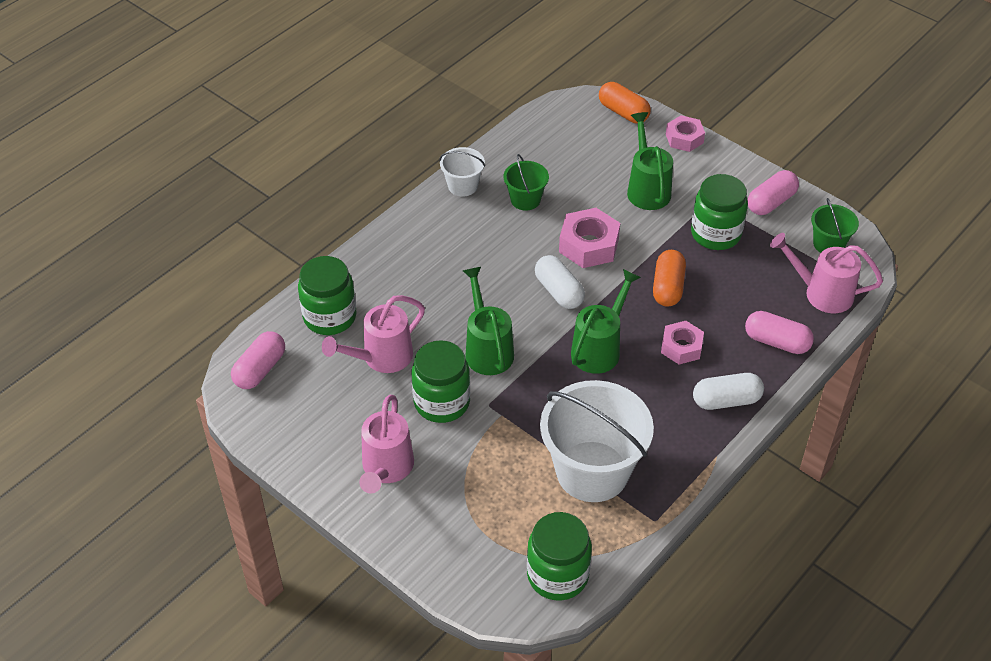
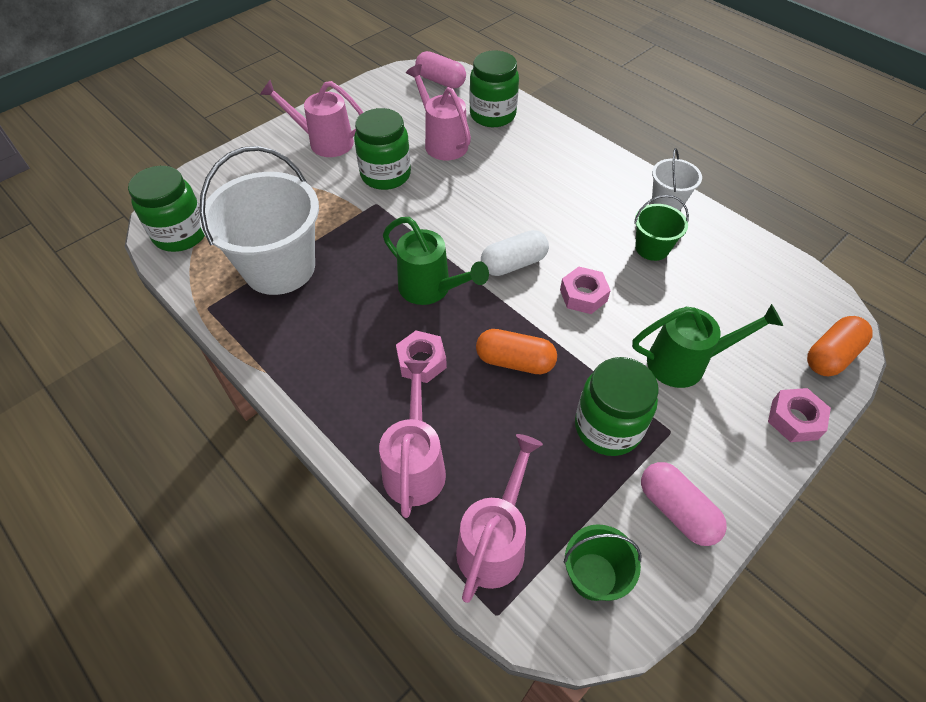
camera: 95 degrees right, 5 degrees up
(487, 349) = (442, 206): green watering can -> none
(589, 245) = (583, 295): pink nut -> pink nut, size x0.66
(726, 400) = (336, 393): white capsule -> none
(776, 342) = (415, 465): pink capsule -> pink watering can

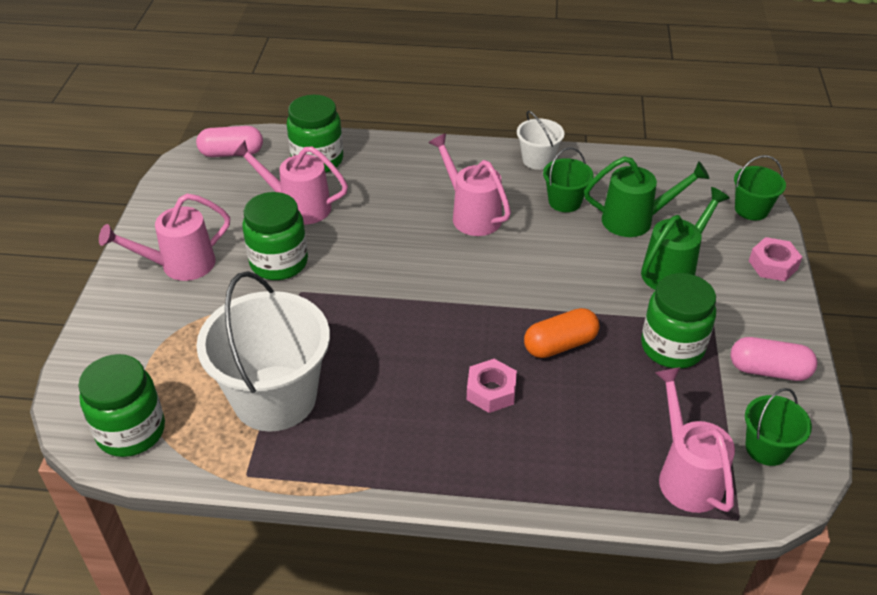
camera: 40 degrees left, 10 degrees down
(415, 465) = (574, 467): pink watering can -> pink watering can (471, 215)
(431, 289) = (433, 332): green watering can -> green watering can (635, 220)
(514, 264) = (476, 273): white capsule -> none
(583, 295) = (555, 265): pink nut -> none
(831, 355) = (751, 209): orange capsule -> green bucket

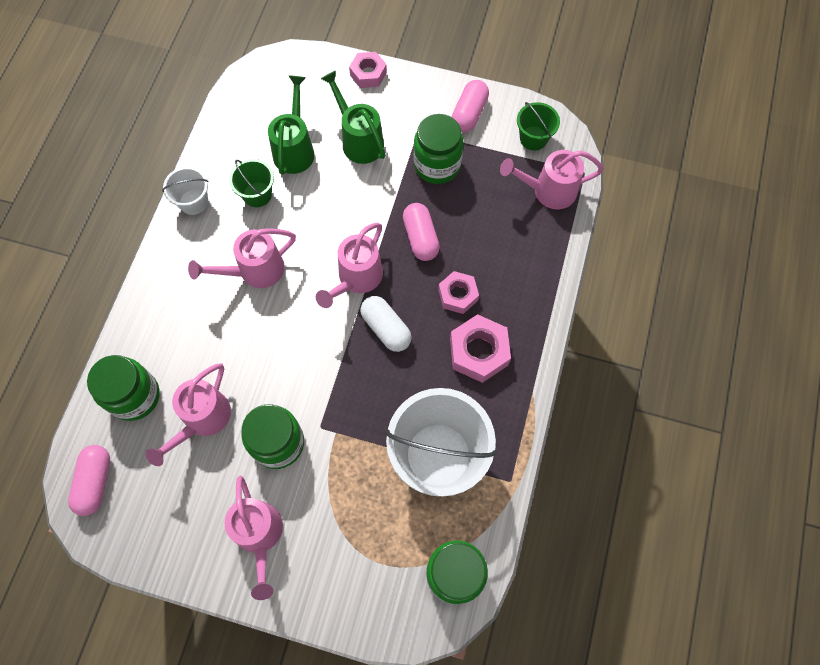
camera: 80 degrees left, 25 degrees up
(416, 422) = (478, 352): none -> pink nut
(429, 329) = (386, 328): none -> white capsule
(485, 295) = (356, 279): none -> pink watering can
(560, 344) = (420, 238): orange capsule -> pink capsule
(751, 209) = (303, 65): green bucket -> none

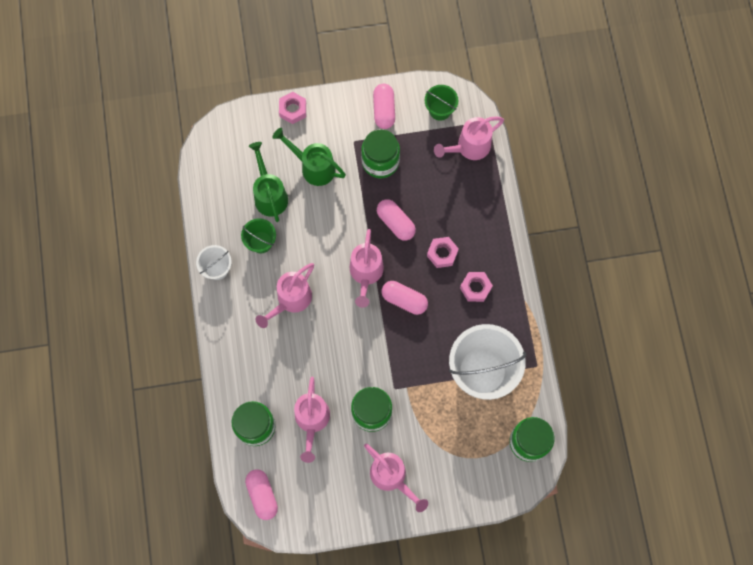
camera: 25 degrees left, 5 degrees up
(386, 328) = (404, 300): white capsule -> pink capsule
(478, 352) = (475, 288): pink nut -> pink nut, size x0.66

